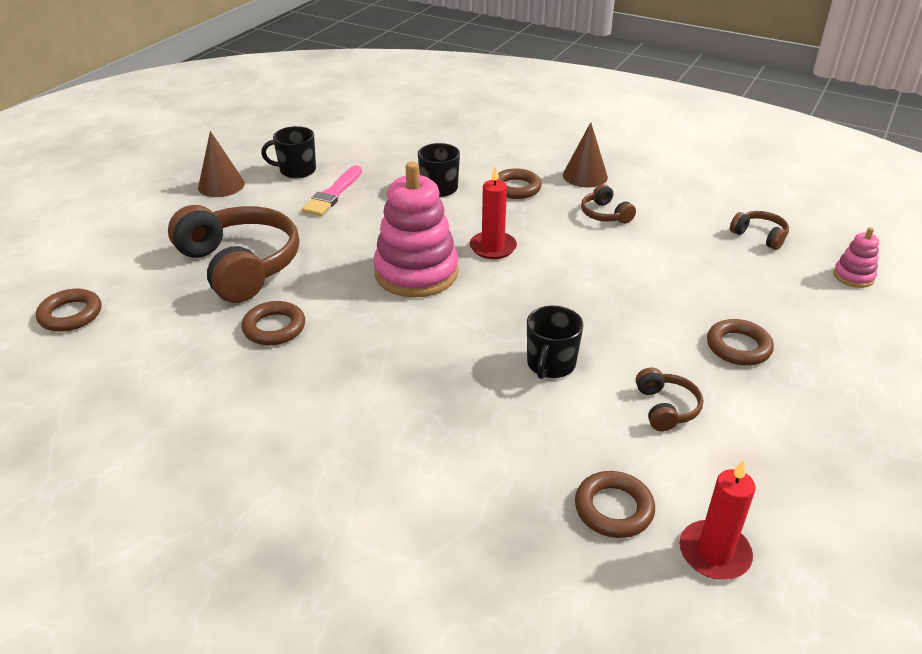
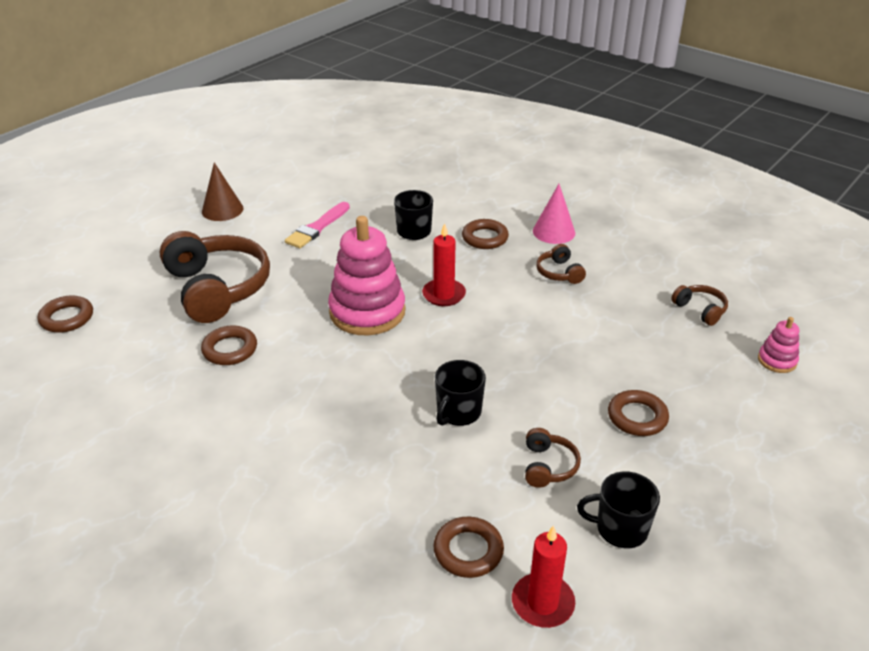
camera: 10 degrees right, 0 degrees up
(296, 170) = (292, 201): black mug -> black mug (620, 529)
(585, 176) = (554, 232): brown cone -> pink cone

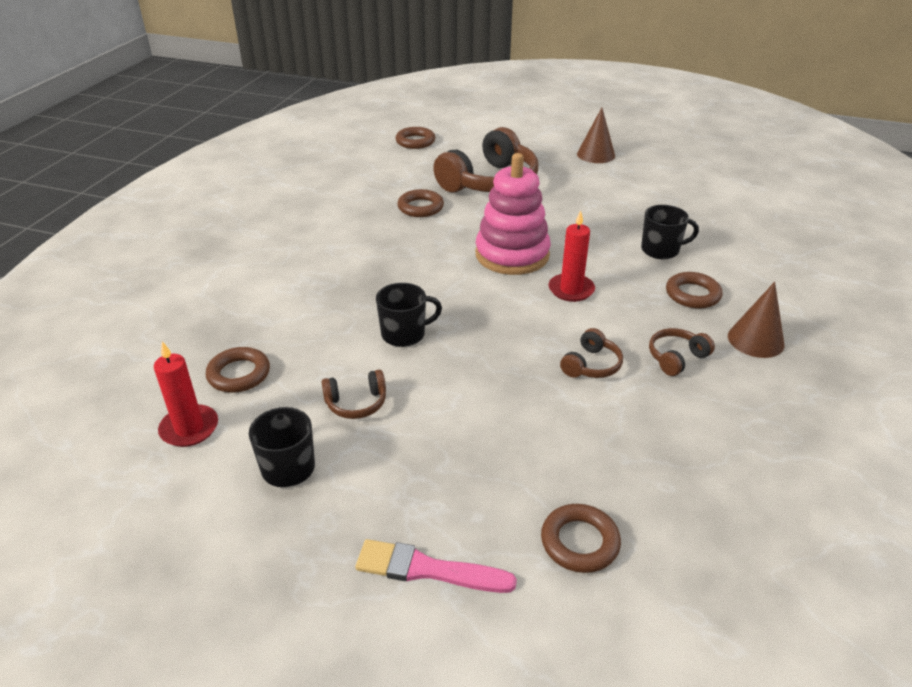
camera: 70 degrees right, 0 degrees up
(317, 228) = (613, 201): pink brush -> pink brush (427, 569)
(458, 412) = (404, 334): black mug -> black mug turned 150 degrees clockwise
(554, 232) = (755, 340): pink cone -> brown cone
(637, 417) = (458, 458): brown ring -> brown ring (579, 542)
(700, 310) = (704, 493): brown headphones -> brown headphones (591, 365)
(777, 360) = (649, 589): pink stacking toy -> none

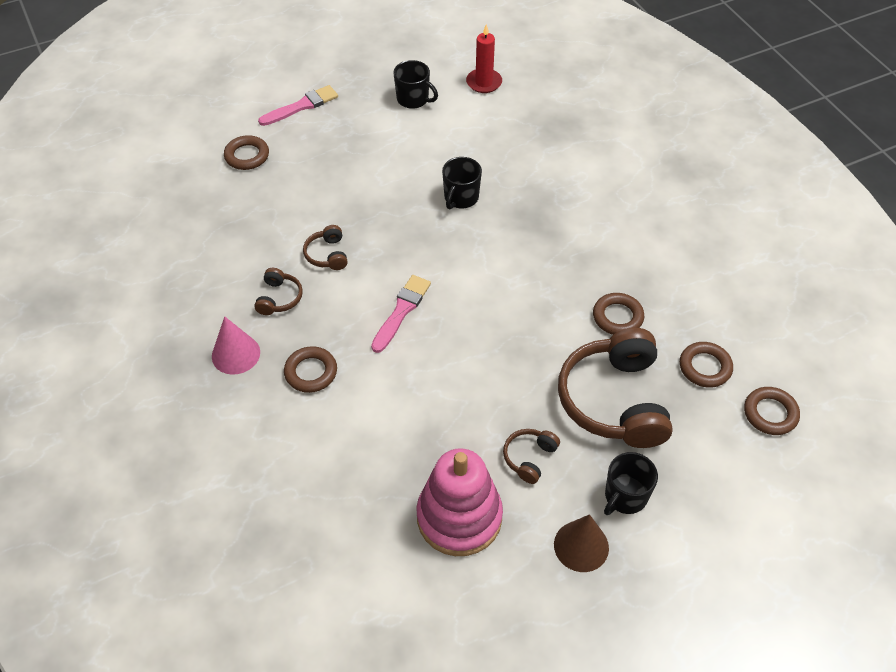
camera: 135 degrees right, 15 degrees up
(239, 374) = (508, 116): brown ring -> brown ring (705, 367)
(356, 403) = (427, 144): brown headphones -> brown headphones (529, 458)
(512, 255) = (481, 316): pink stacking toy -> pink stacking toy (459, 517)
(571, 290) = (401, 311): red candle -> pink brush
(661, 250) = (375, 413): black mug -> black mug (625, 496)
(755, 340) = (236, 354): brown cone -> pink cone

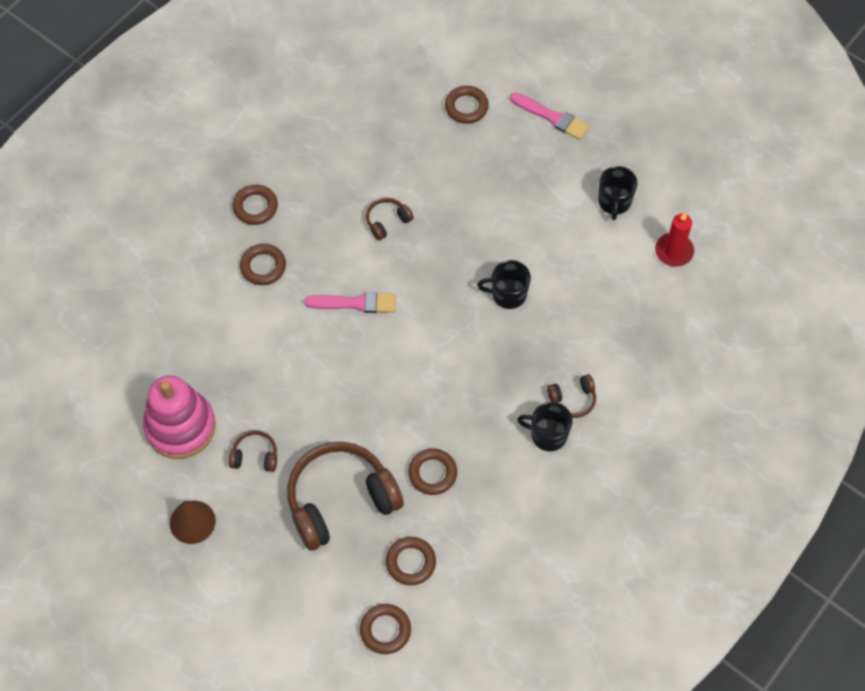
camera: 65 degrees right, 10 degrees up
(236, 354) = (255, 207): pink cone -> brown ring
(279, 298) = (324, 209): brown headphones -> brown headphones (573, 399)
(625, 496) = (250, 539): black mug -> black mug (547, 435)

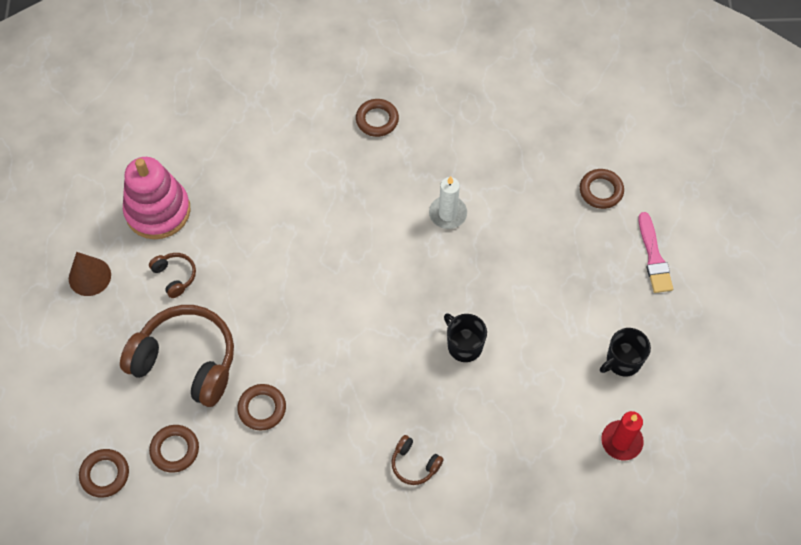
camera: 50 degrees right, 0 degrees up
(263, 266) = (333, 163): brown ring -> none
(355, 303) = (358, 246): pink brush -> none
(387, 221) = (447, 214): brown headphones -> white candle
(547, 435) = (366, 468): black mug -> none

